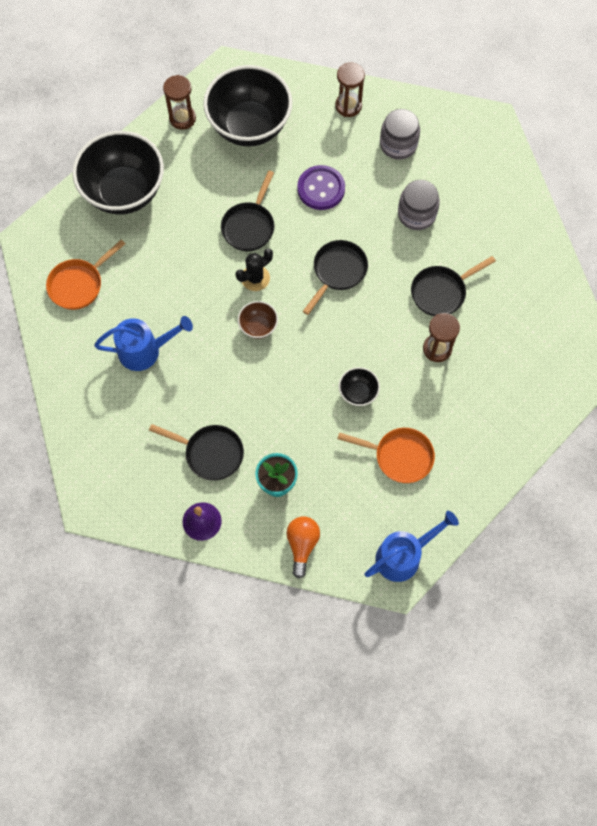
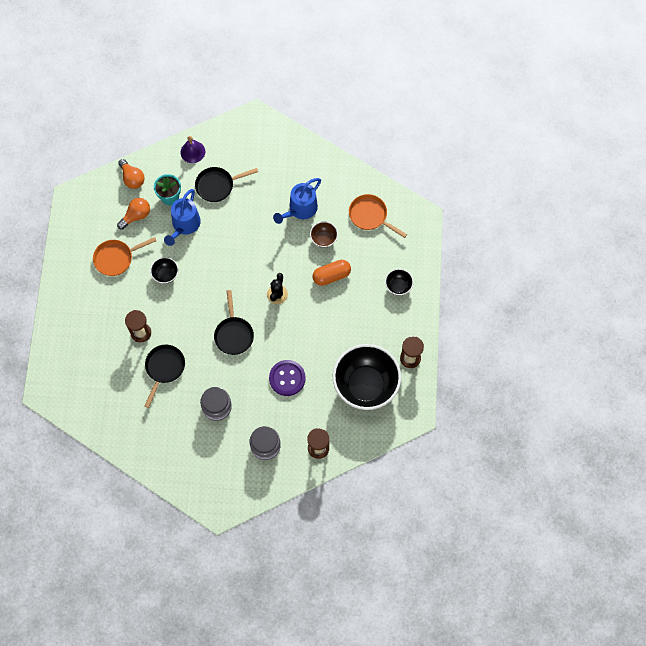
camera: 140 degrees right, 0 degrees up
(79, 284) = (370, 216): orange pan -> orange pan turned 60 degrees counterclockwise
(124, 192) = (398, 286): black bowl -> black bowl, size x0.43
(181, 254) = (331, 276): none -> orange capsule
(249, 226) = (308, 322): black pan -> none
(258, 327) = (251, 269): brown bowl -> brown bowl (323, 239)
(335, 491) = (136, 216): none -> orange light bulb
(404, 555) = (76, 212): blue watering can -> blue watering can (184, 226)

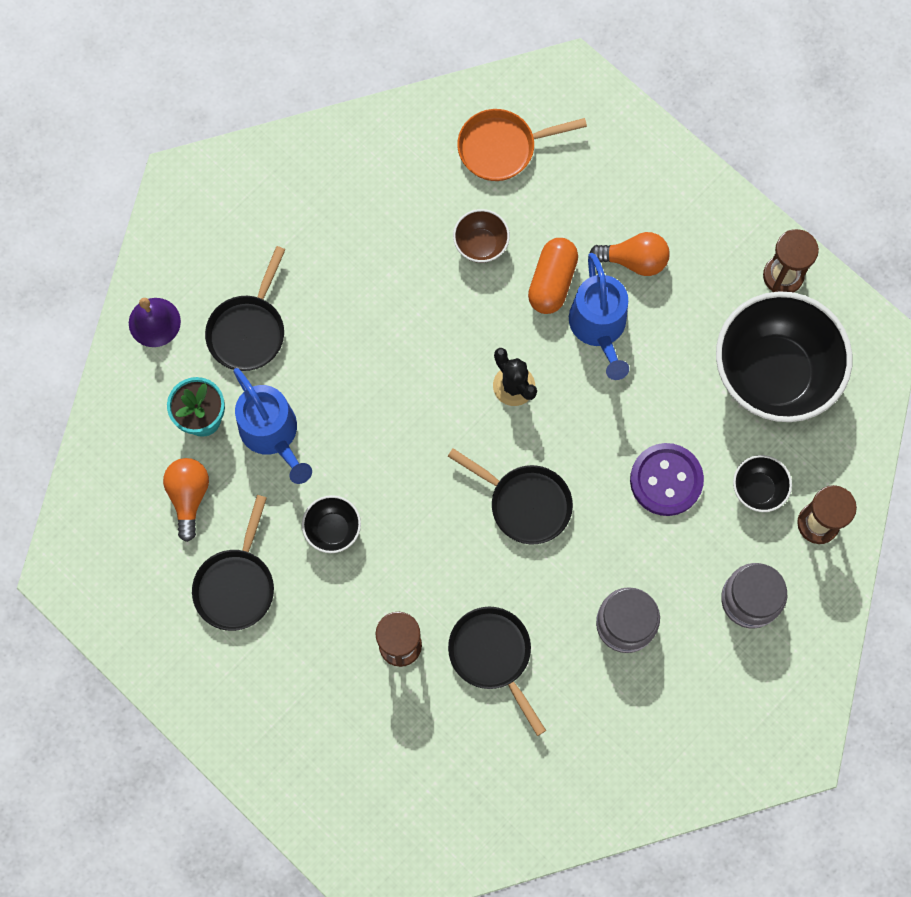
camera: 50 degrees left, 5 degrees up
(116, 258) = (236, 585): orange pan -> black pan
(132, 178) = (116, 451): orange light bulb -> orange light bulb (634, 260)
(300, 210) = (401, 241): blue watering can -> blue watering can (599, 328)
(398, 286) = (652, 200): black bowl -> black bowl (758, 489)

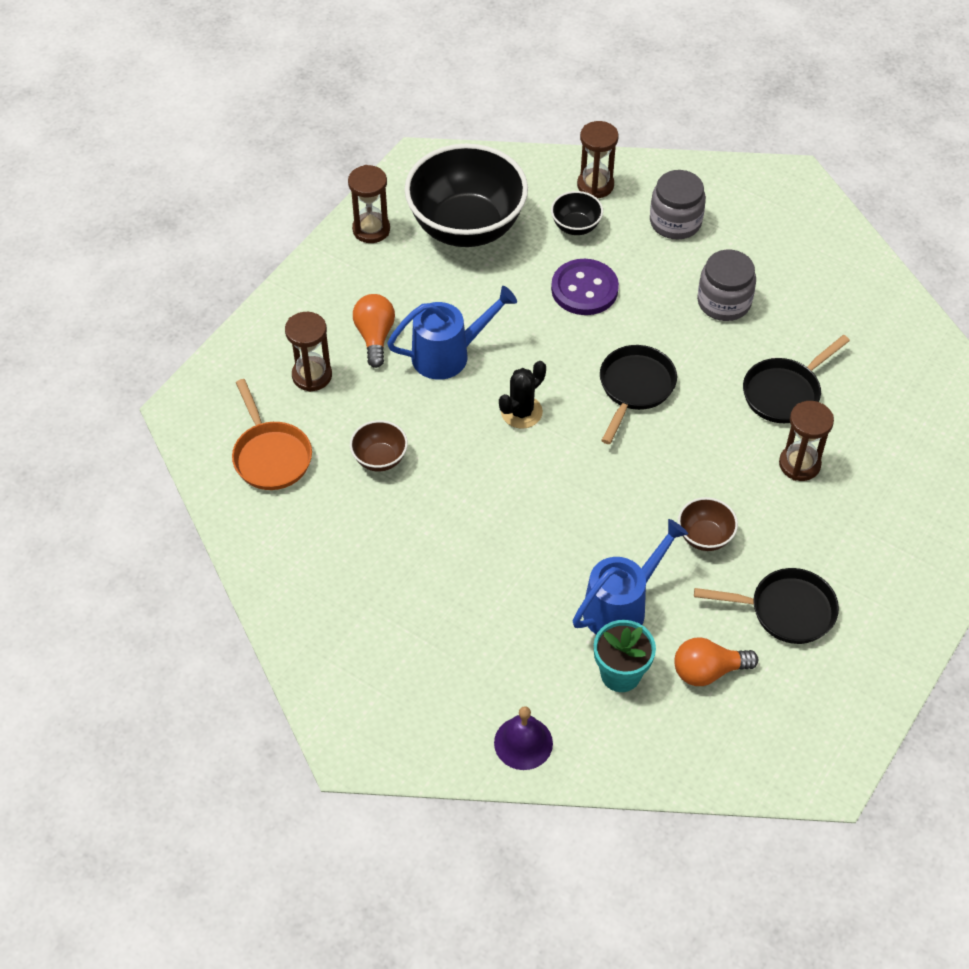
camera: 100 degrees left, 20 degrees down
(248, 330) = (513, 648): black pan -> none
(333, 529) = (704, 537): black bowl -> brown bowl
(552, 282) = (408, 396): orange capsule -> none
(593, 195) = (312, 375): none -> brown hourglass

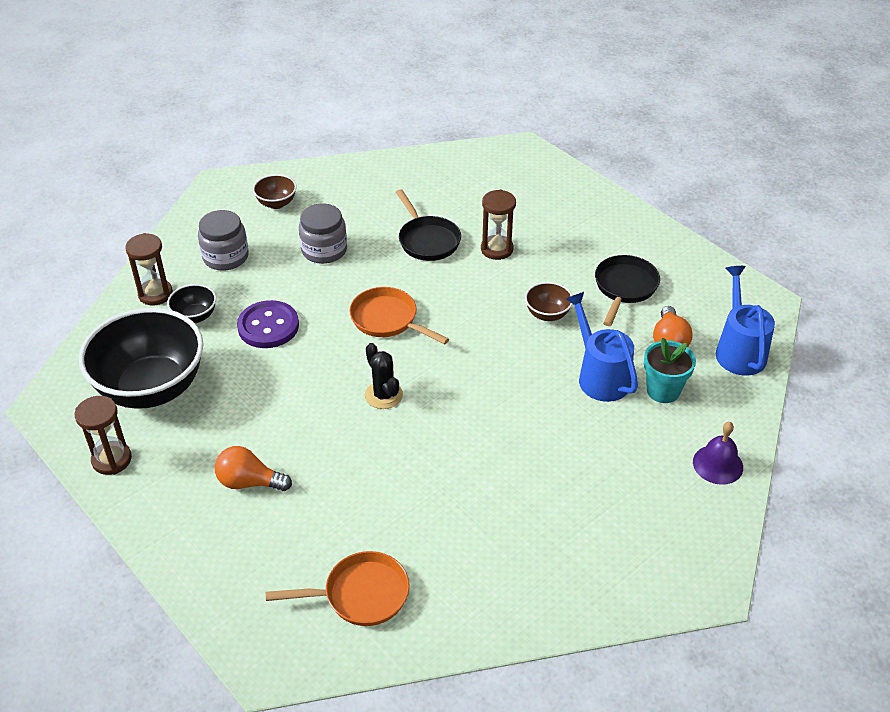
camera: 75 degrees left, 10 degrees down
(312, 375) = (274, 542): brown hourglass -> none
(380, 459) = (397, 506): brown bowl -> brown bowl (276, 203)
(449, 354) = (297, 431): blue watering can -> blue watering can (738, 350)
(635, 388) = (387, 320): black pan -> orange pan

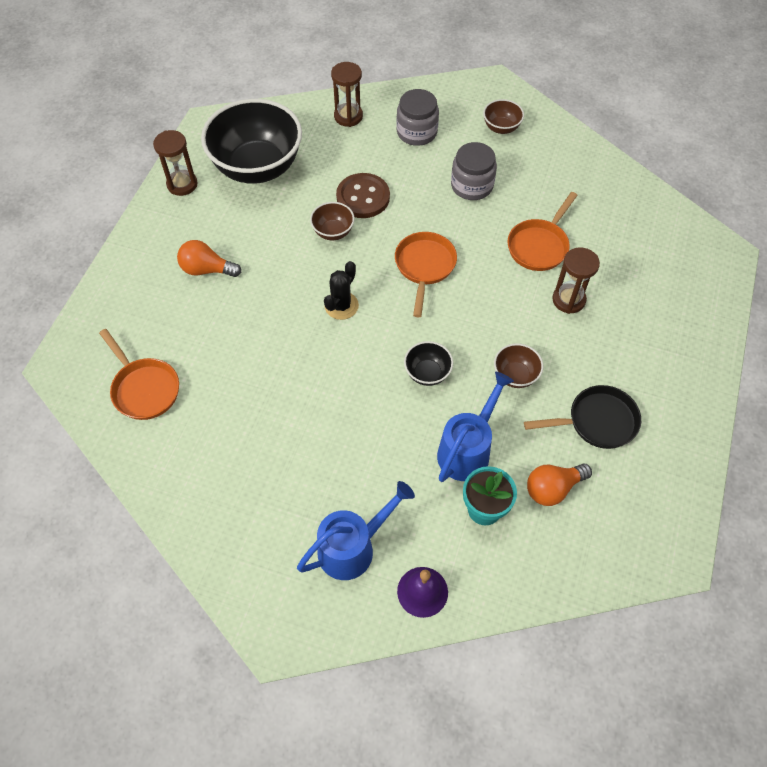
camera: 60 degrees right, 15 degrees up
(195, 316) = (342, 150): black bowl -> black bowl (427, 373)
(249, 482) = (207, 269): orange light bulb -> orange light bulb turned 60 degrees counterclockwise
(268, 326) = (363, 197): purple button -> brown button
(290, 365) = (333, 232): none -> brown bowl
(427, 240) = (539, 246): black pan -> orange pan
(738, 350) = (585, 555): blue watering can -> blue watering can (353, 547)

